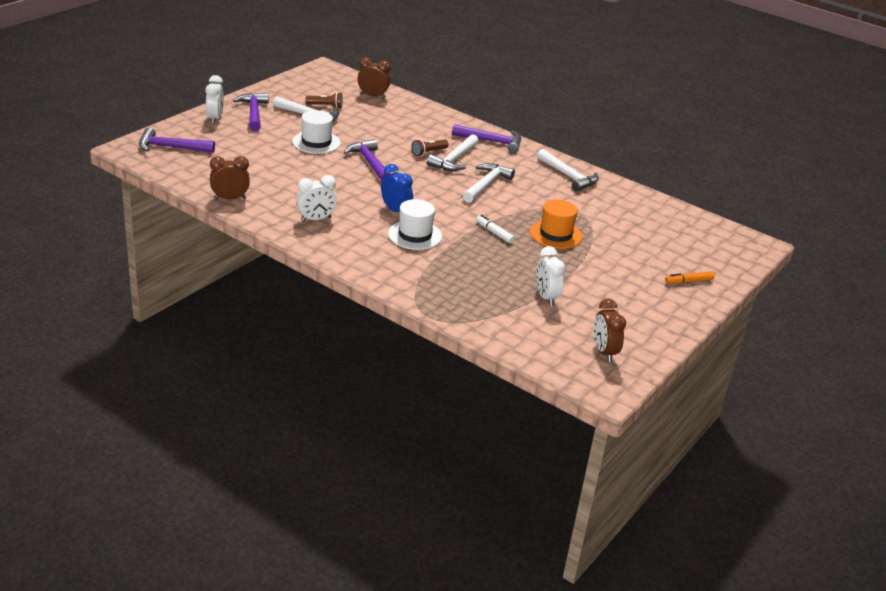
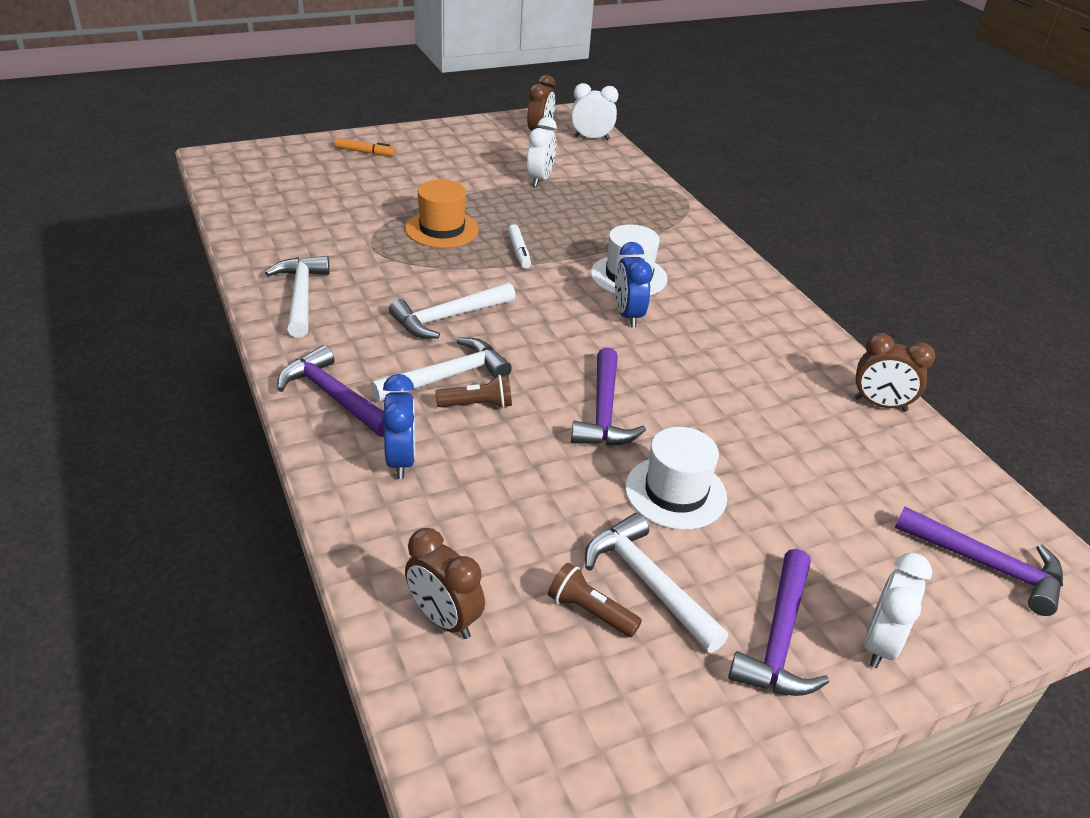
camera: 150 degrees left, 5 degrees up
(316, 219) = (755, 333): white clock -> white clock (591, 138)
(436, 128) = (401, 460): none -> blue clock

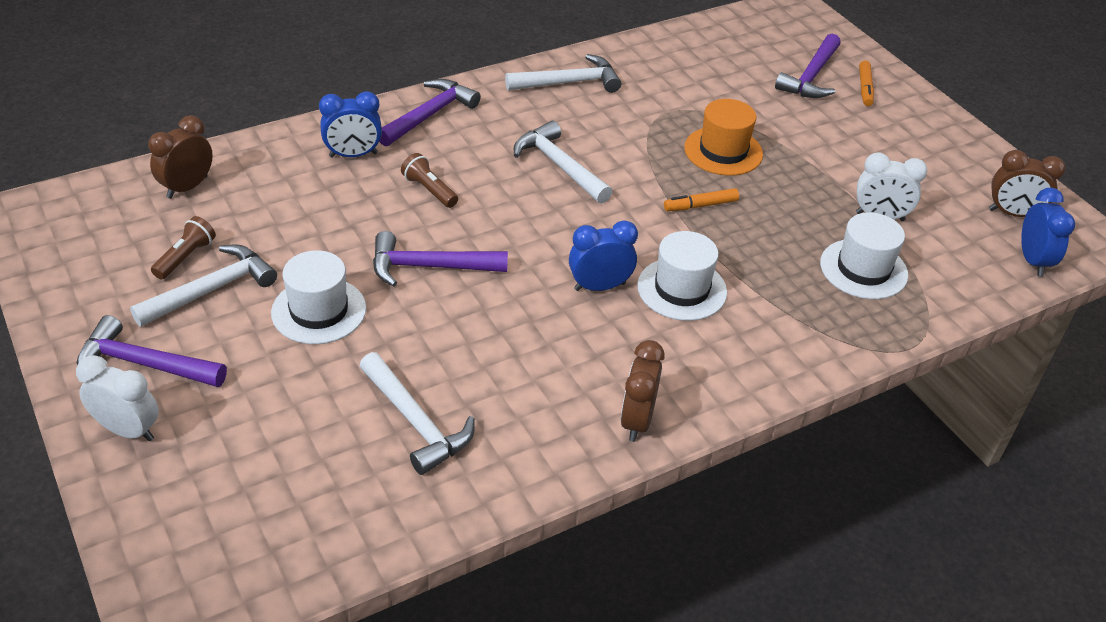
camera: 85 degrees right, 5 degrees up
(447, 377) = (466, 171): white hammer -> white hammer (416, 422)
(477, 405) = (429, 190): brown flashlight -> brown flashlight turned 150 degrees clockwise
(519, 251) = (700, 205): white marker -> orange marker
(591, 138) = (1032, 261): white clock -> blue clock
(601, 197) = (863, 269): none -> white hat
(880, 404) = (472, 492): brown clock -> brown clock (637, 421)
(986, 565) = (213, 536): purple hammer -> purple hammer (811, 77)

